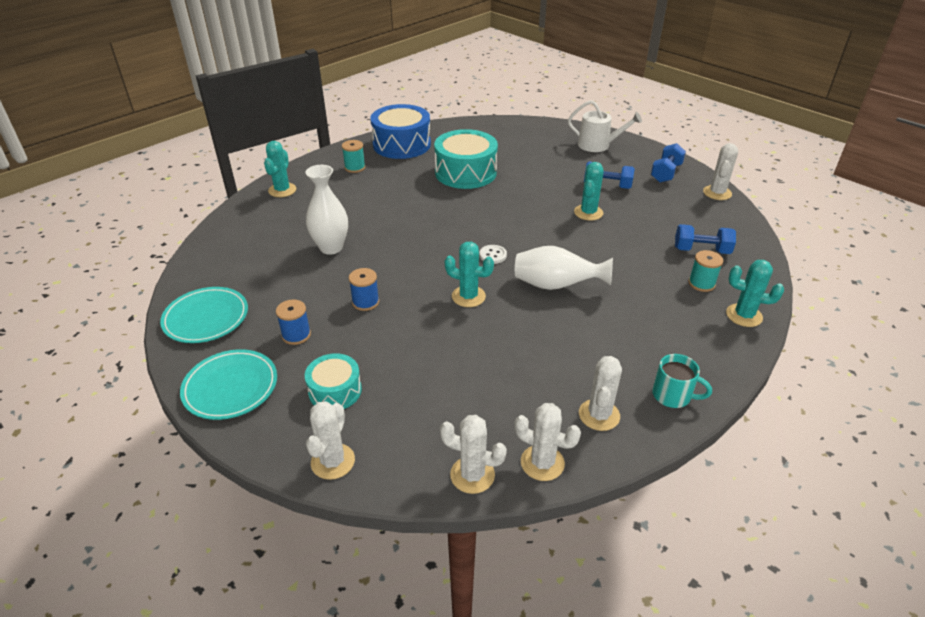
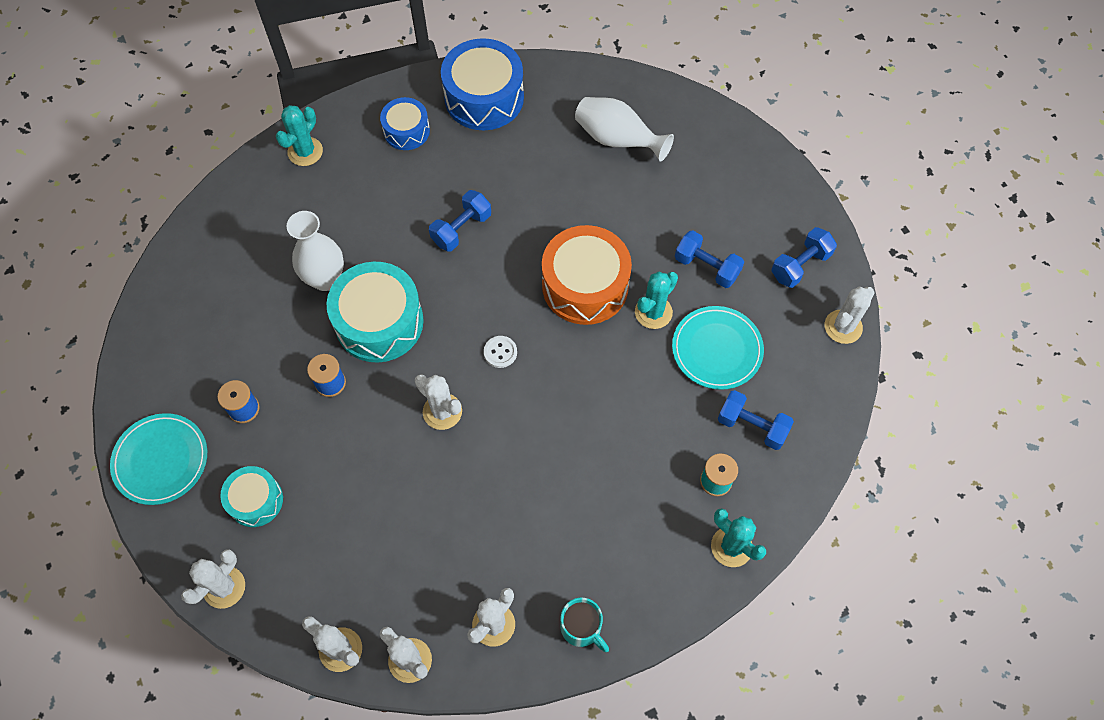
camera: 20 degrees right, 25 degrees up
(206, 318) = (163, 352): turquoise plate -> turquoise plate (716, 349)
(355, 167) = (406, 131): turquoise spool -> blue drum
(423, 203) = (461, 229): none -> blue dumbbell
(465, 172) = (539, 183): turquoise drum -> turquoise drum (379, 322)
(468, 296) = (442, 411): turquoise cactus -> white cactus
(531, 210) = (585, 285): none -> orange drum
(556, 285) = (547, 427): white vase -> white vase (617, 140)
(598, 145) = (743, 176): white watering can -> none

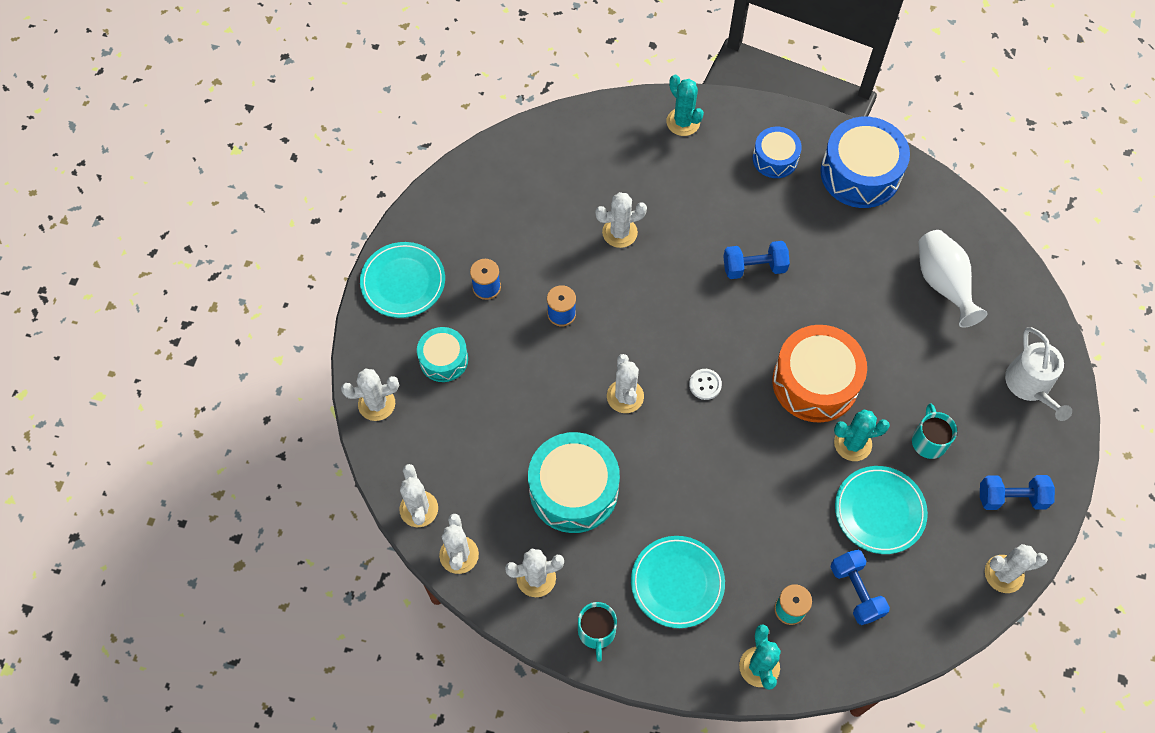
camera: 40 degrees right, 0 degrees up
(305, 152) = (683, 122): turquoise cactus -> turquoise cactus turned 75 degrees clockwise
(325, 279) = (619, 232): white vase -> white cactus
(379, 322) = (633, 294): turquoise drum -> turquoise drum (573, 490)
(612, 532) = (677, 583): none -> turquoise plate
(706, 267) = (929, 440): blue dumbbell -> turquoise mug
(743, 171) = (1030, 385): none -> white watering can

